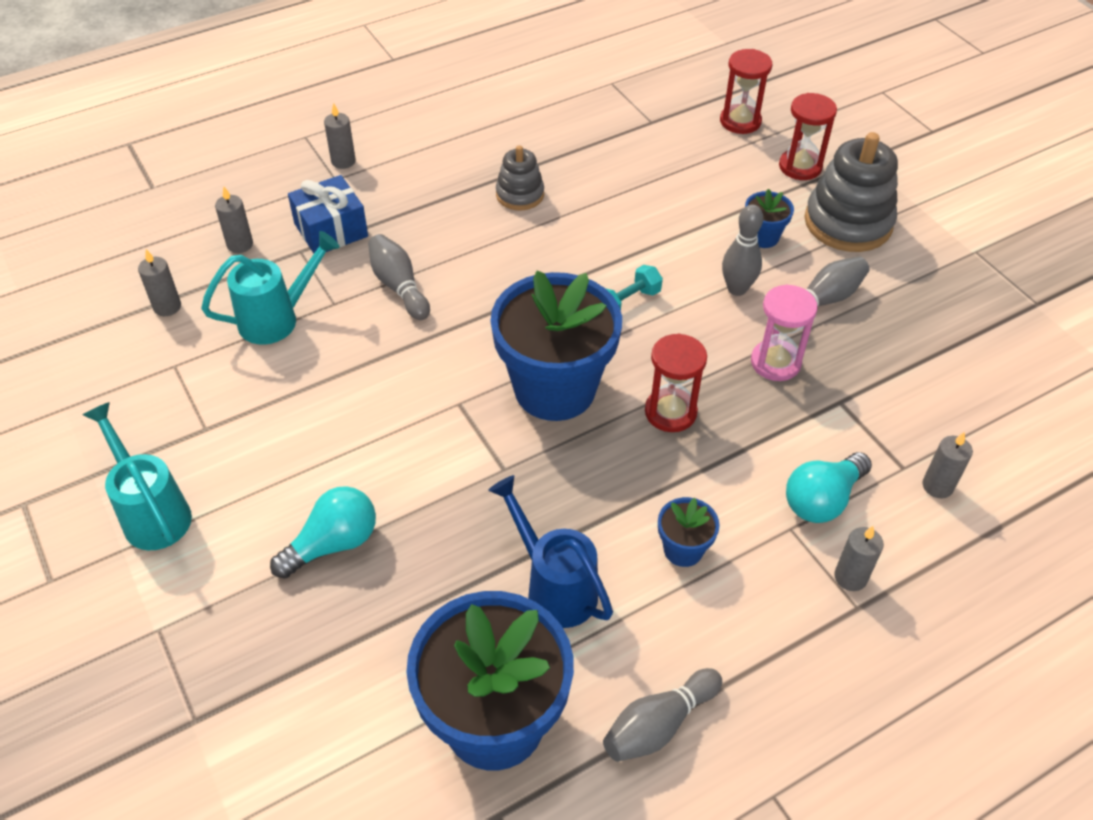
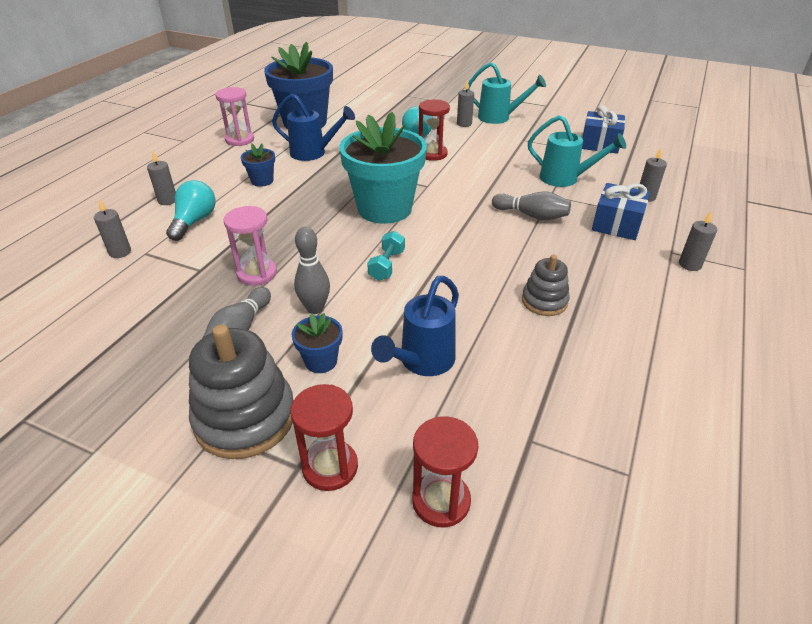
camera: 145 degrees right, 10 degrees down
(124, 356) = (600, 144): none -> blue gift
(167, 307) = (621, 163): grey candle -> grey candle (464, 124)
(277, 319) = (565, 179): turquoise watering can -> turquoise watering can turned 90 degrees counterclockwise
(555, 389) = (384, 209): blue flower pot -> turquoise flower pot
(658, 724) = (239, 140): grey bowling pin -> pink hourglass
(670, 412) = (309, 224): red hourglass -> red hourglass (432, 154)
(678, 198) = (422, 362): none -> blue watering can

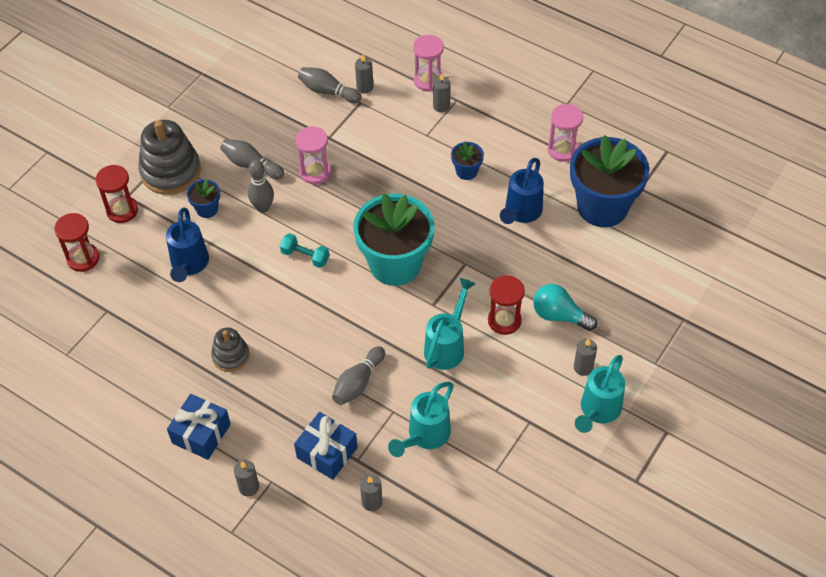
camera: 100 degrees right, 15 degrees up
(117, 280) = (328, 91): none -> grey bowling pin
(125, 211) = (428, 80): none -> pink hourglass
(194, 221) = (401, 128): turquoise light bulb -> none
(422, 362) = (189, 265): blue watering can -> blue watering can turned 135 degrees counterclockwise
(469, 176) = (447, 346): none -> turquoise watering can
(600, 144) = (507, 504): blue gift -> blue gift (201, 433)

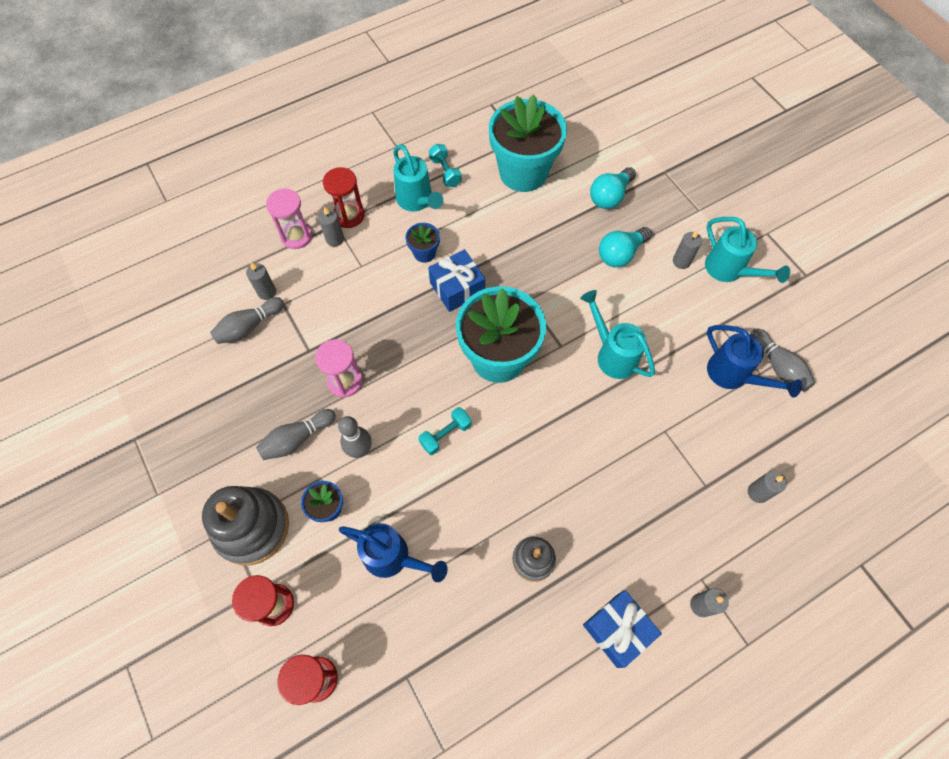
camera: 65 degrees left, 10 degrees up
(327, 452) = (688, 511): blue gift -> blue gift (457, 288)
(358, 382) = (619, 448): grey bowling pin -> grey bowling pin (777, 366)
(425, 436) = (703, 415): turquoise watering can -> turquoise watering can (417, 201)
(504, 320) = (606, 297): red hourglass -> red hourglass (349, 215)
(521, 213) = (496, 232): blue watering can -> blue watering can (733, 375)
(562, 150) = (445, 172): pink hourglass -> turquoise dumbbell
(602, 207) = (523, 172): blue flower pot -> turquoise flower pot
(621, 284) = (610, 196): none -> turquoise light bulb

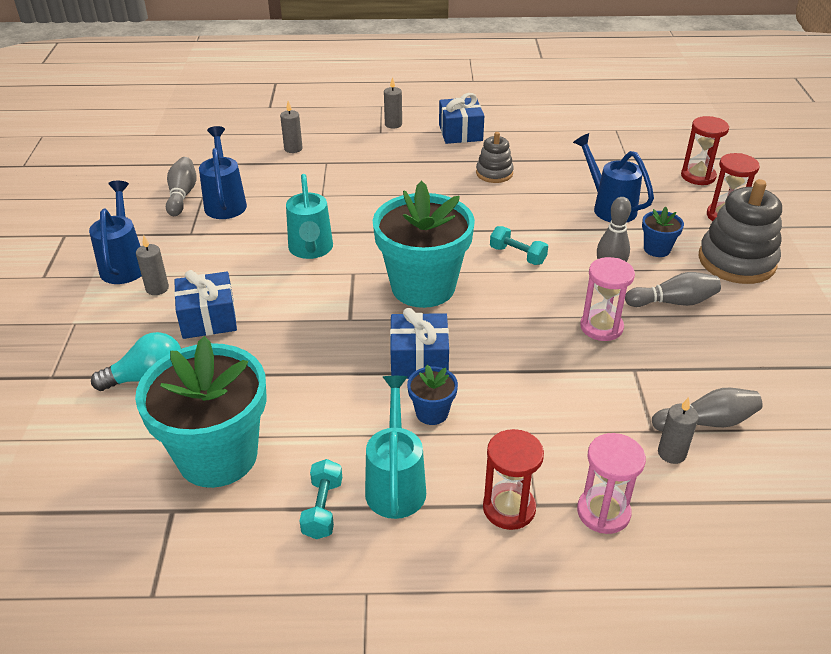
camera: 150 degrees left, 25 degrees down
(335, 239) = (546, 482): grey candle -> none
(445, 435) = (517, 255): turquoise dumbbell -> turquoise dumbbell turned 45 degrees clockwise
(620, 254) = (208, 319): turquoise light bulb -> blue gift
(729, 270) = (124, 264): turquoise watering can -> blue watering can

